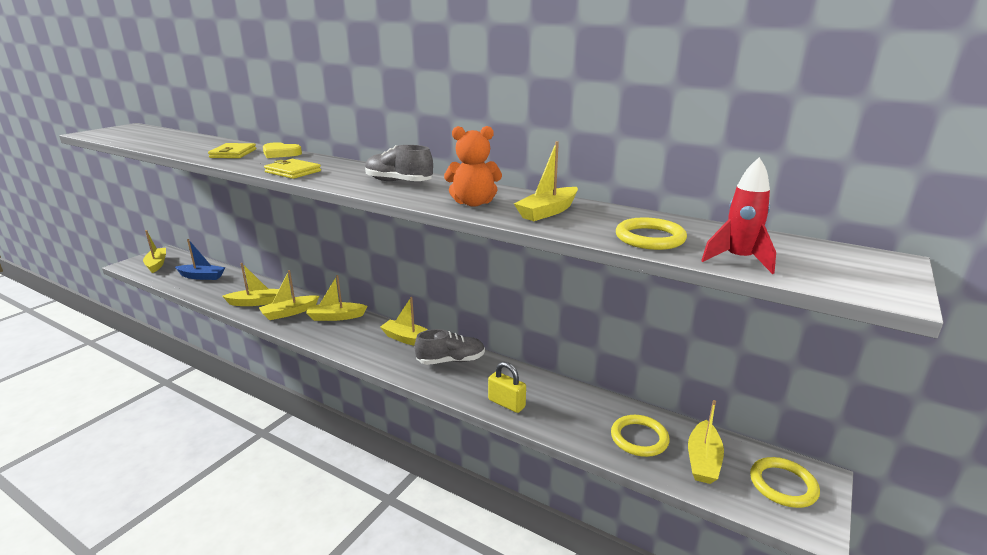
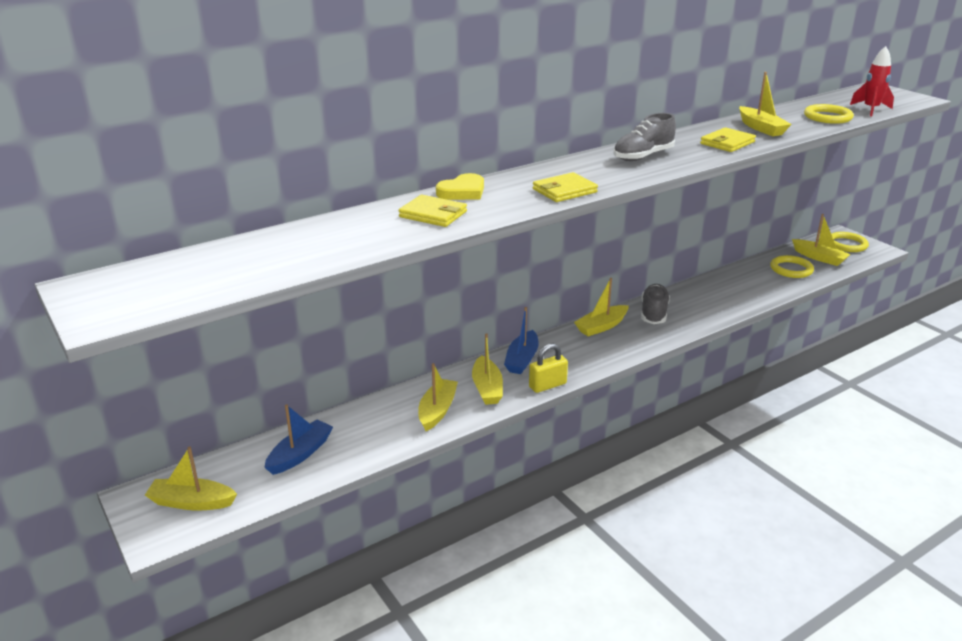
camera: 65 degrees left, 5 degrees up
(336, 317) = (522, 359): yellow boat -> blue boat
(473, 203) = (727, 143): orange teddy bear -> yellow wallet
(506, 403) = (731, 303): yellow padlock -> yellow padlock (547, 385)

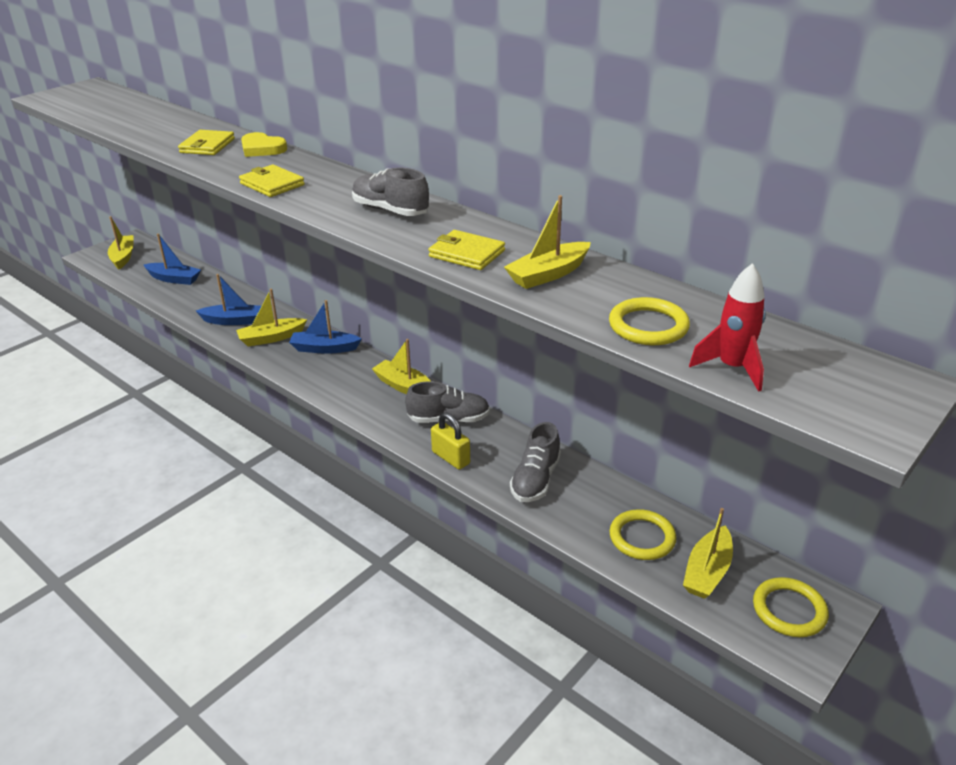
camera: 75 degrees right, 5 degrees up
(437, 410) = (234, 321): yellow boat -> blue boat
(547, 385) = (281, 368): yellow padlock -> yellow padlock (451, 458)
(732, 292) = (535, 480): none -> grey shoe

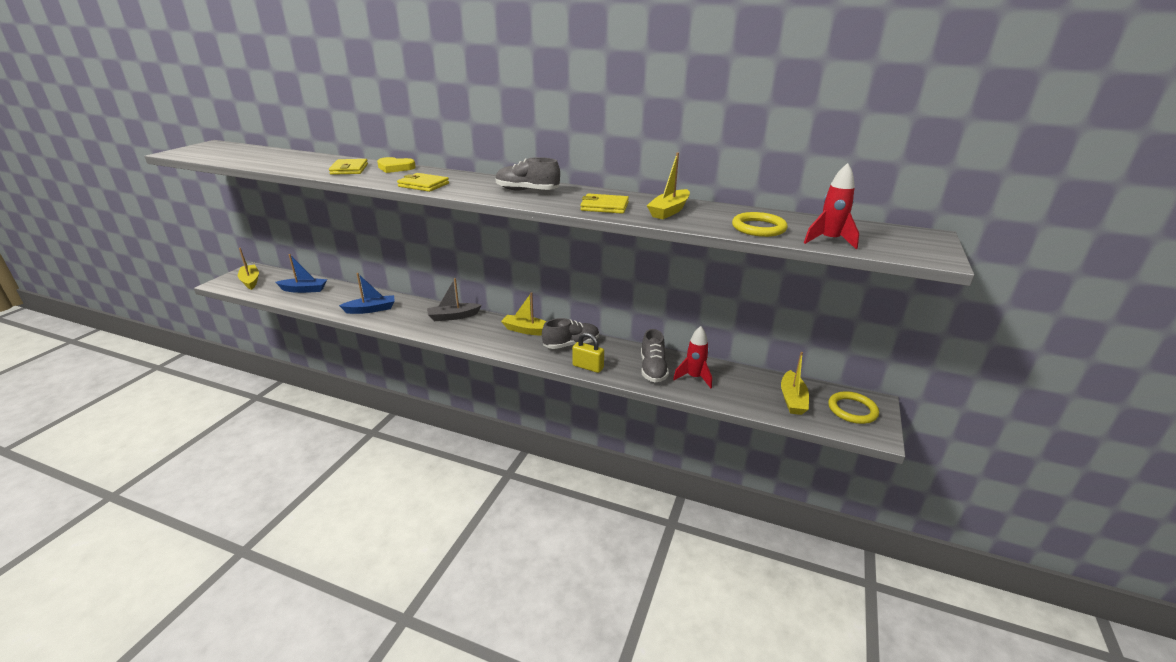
camera: 20 degrees left, 5 degrees down
(271, 338) = (408, 316): yellow boat -> none
(324, 348) = (453, 316): blue boat -> grey boat
(585, 505) = (694, 378): none -> red rocket
(642, 538) = (741, 389): yellow ring -> none

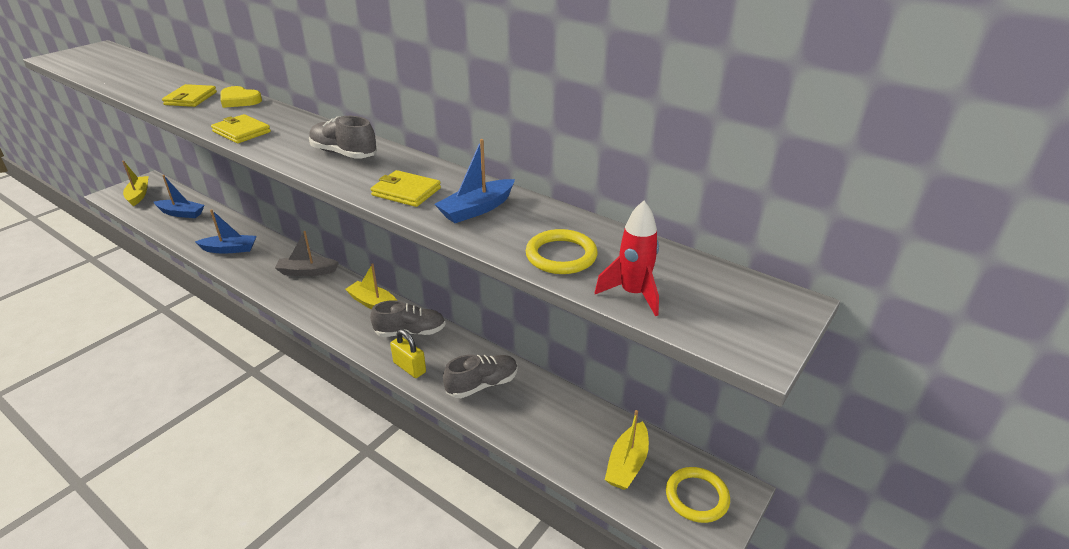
camera: 15 degrees right, 5 degrees up
(653, 369) = (482, 385): grey shoe -> grey shoe turned 135 degrees counterclockwise
(669, 211) = (477, 209): yellow boat -> blue boat
(694, 378) = (524, 407): red rocket -> none

